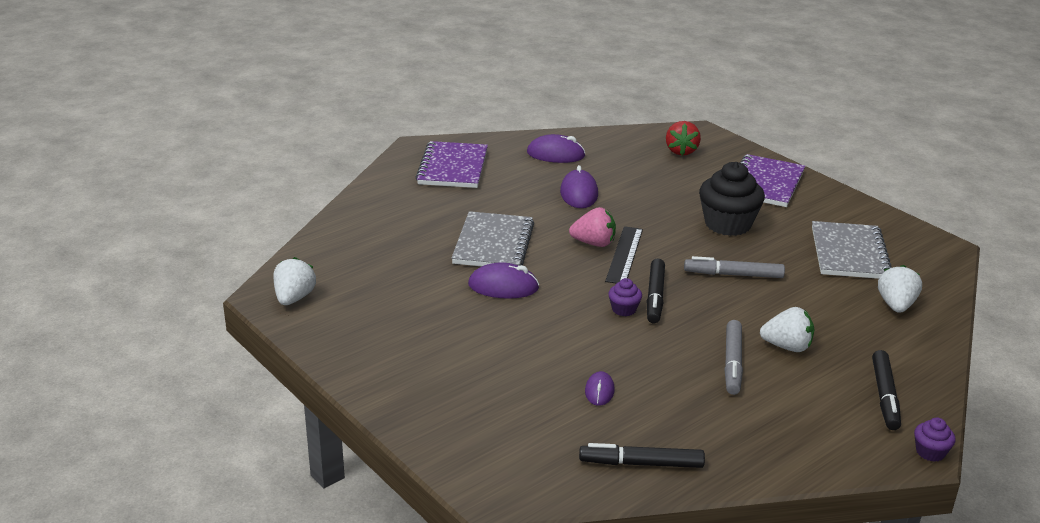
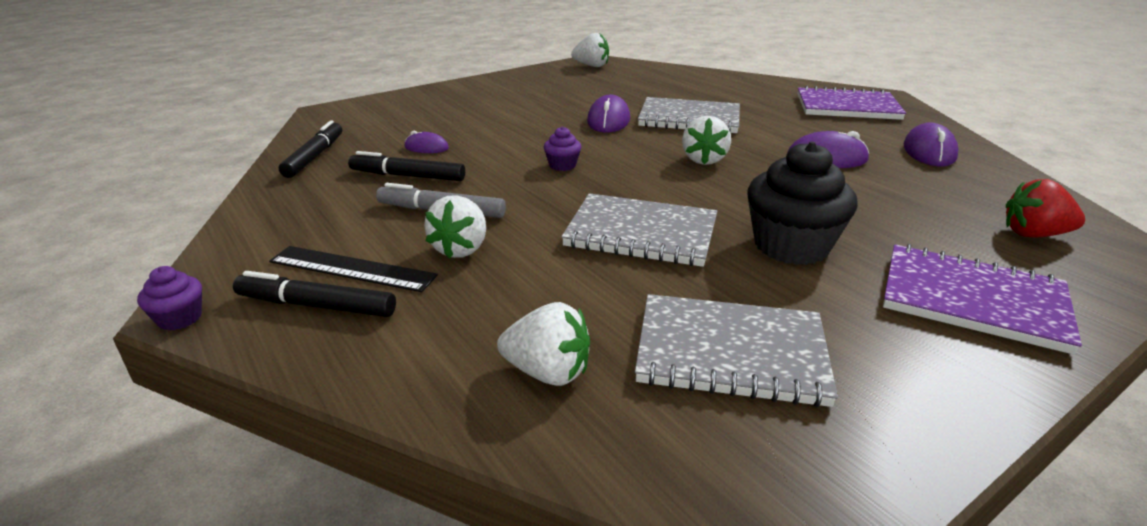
camera: 95 degrees right, 0 degrees up
(594, 243) = (704, 160): pink strawberry -> white strawberry
(624, 255) = (681, 173): black ruler -> black ruler (352, 268)
(655, 297) = (587, 182): black marker -> black marker (407, 176)
(733, 275) = (641, 234): grey marker -> grey notebook

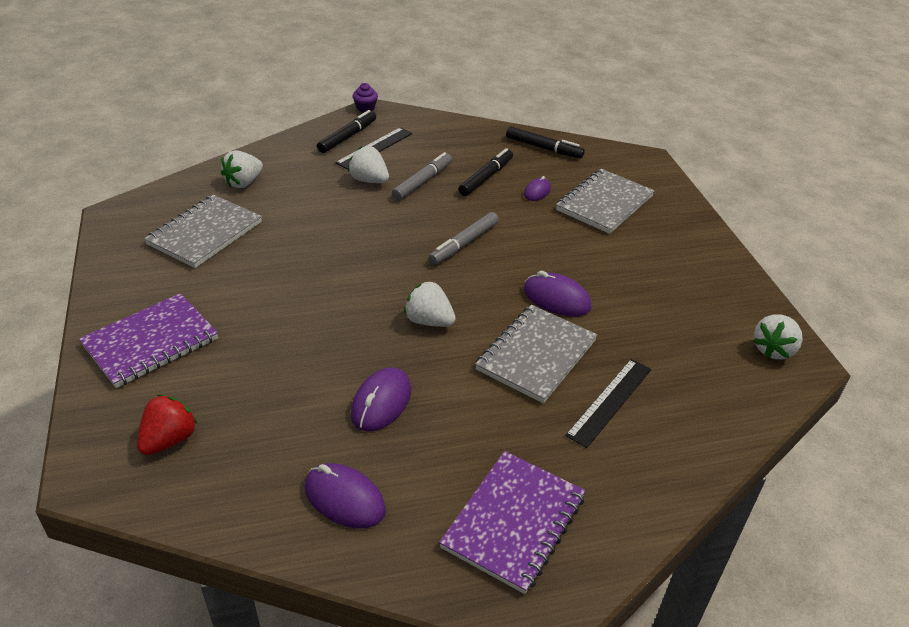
camera: 110 degrees right, 10 degrees up
(562, 165) = (464, 244): purple cupcake -> grey marker
(641, 234) = (335, 245): grey notebook -> grey notebook (604, 203)
(704, 96) = (610, 401): none -> black ruler
(791, 246) = (268, 300): black cupcake -> none

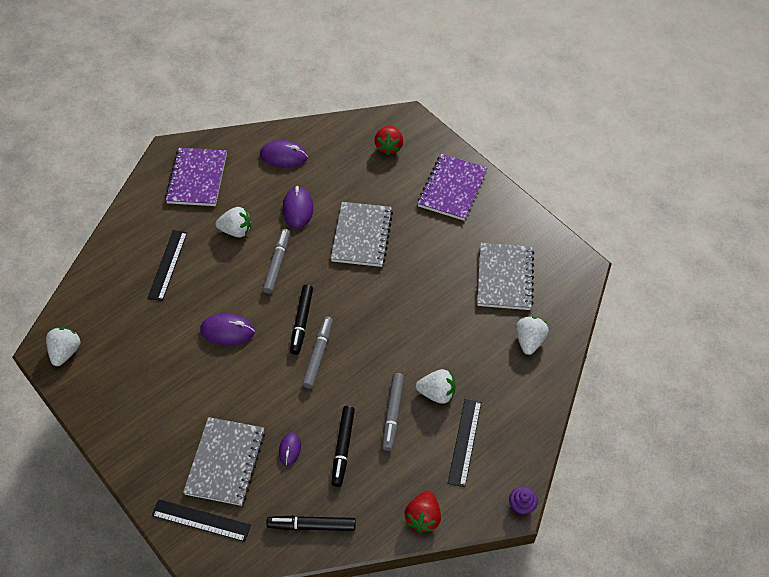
camera: 155 degrees right, 15 degrees up
(347, 137) = (500, 446): black marker -> black marker (302, 322)
(429, 321) = (303, 274): white strawberry -> white strawberry (236, 230)
(448, 125) = (423, 517): none -> red strawberry
(455, 345) = (277, 264): none -> grey marker
(536, 355) = (223, 278): grey notebook -> grey notebook (362, 236)
(641, 179) = (201, 520): none -> black ruler

